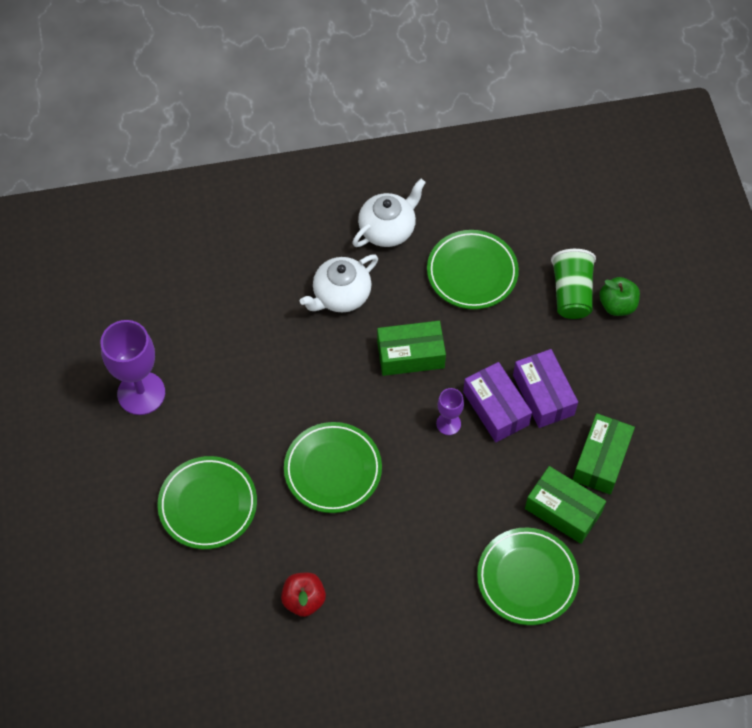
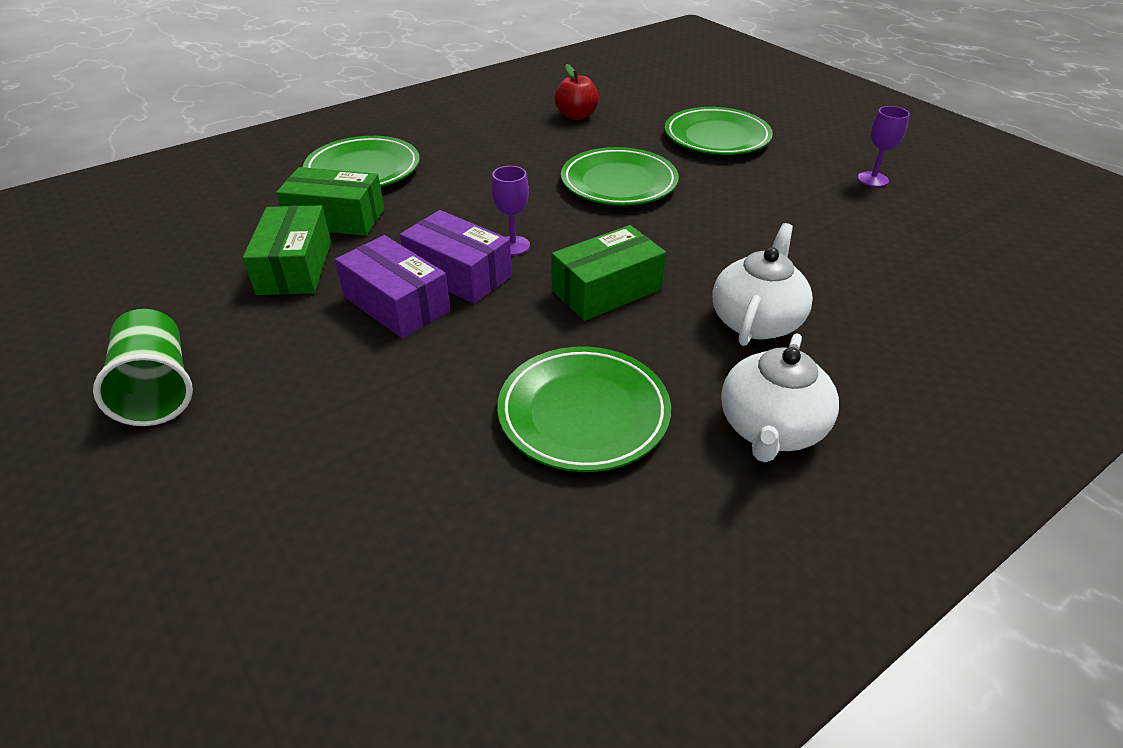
camera: 155 degrees right, 20 degrees down
(141, 393) = (872, 179): purple goblet -> purple goblet, size x0.51
(571, 293) = (392, 441): green cup -> green cup (158, 388)
(617, 305) = (299, 450): green apple -> none

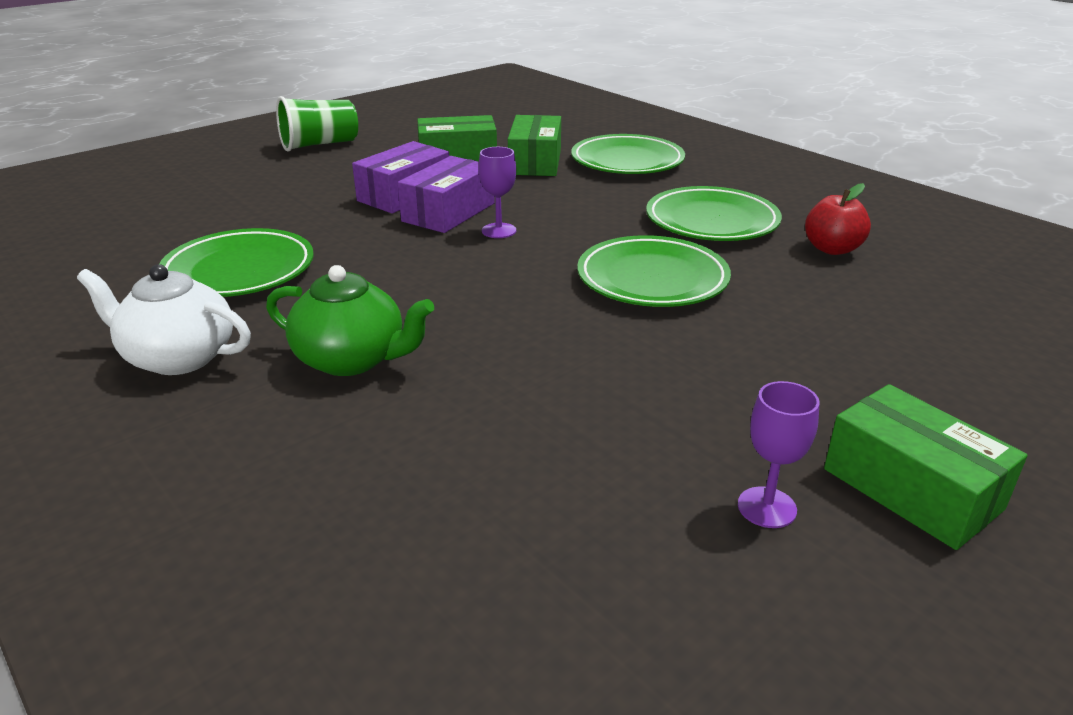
camera: 85 degrees right, 10 degrees down
(607, 290) = (419, 276): green box -> green box (911, 489)
(716, 137) = (838, 352): green plate -> green plate (711, 221)
(756, 321) = (352, 359): white teapot -> green teapot

